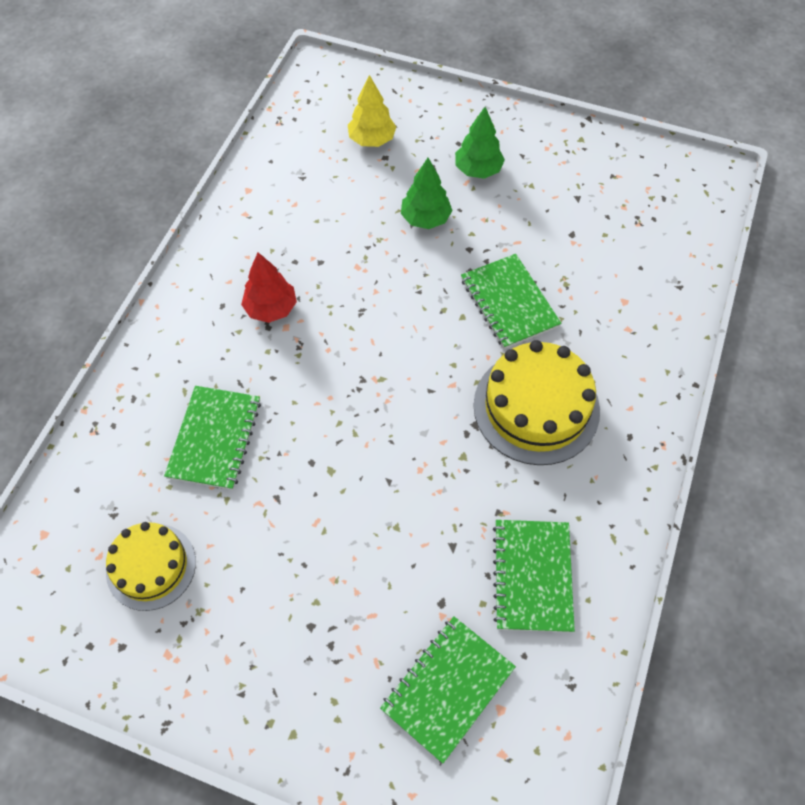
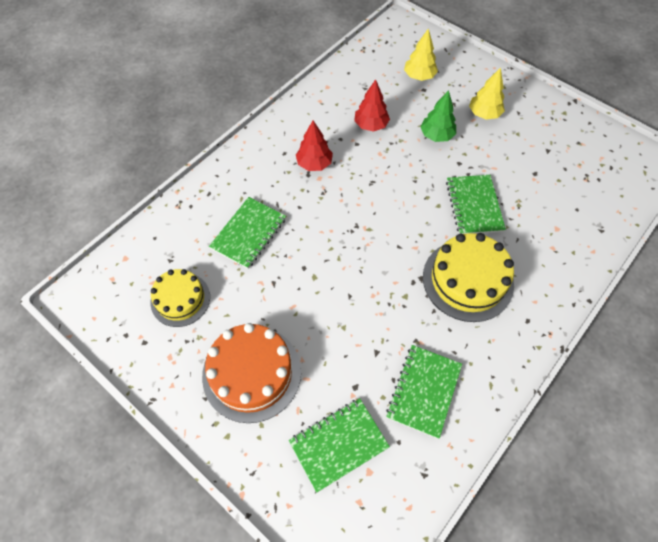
camera: 20 degrees right, 0 degrees up
(294, 635) = (251, 373): none -> orange cake
(330, 229) = (371, 125): none -> red tree
(478, 170) = (484, 114): green tree -> yellow tree

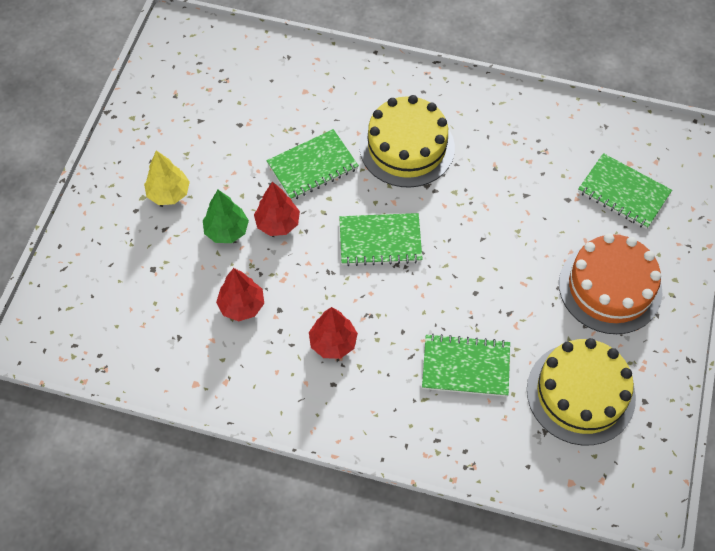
camera: 115 degrees left, 0 degrees up
(180, 299) = (580, 393): yellow cake -> yellow cake, size x1.56
(419, 76) = (130, 282): yellow tree -> none
(424, 391) = (538, 147): green notebook -> green notebook (380, 241)
(429, 166) = (278, 223): none -> red tree

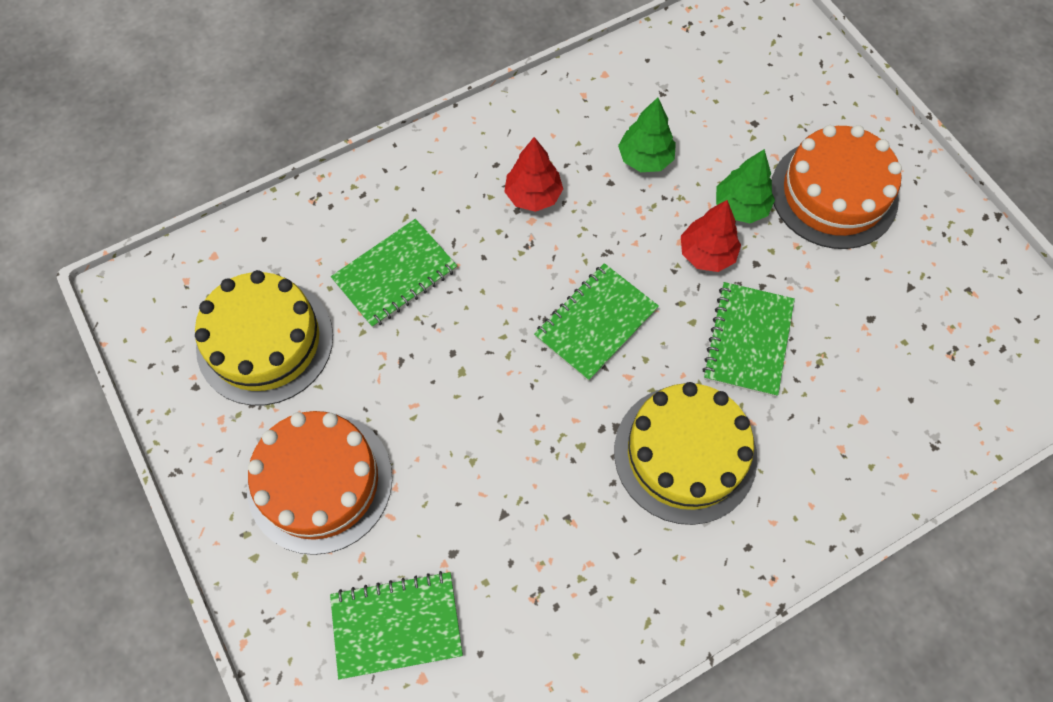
camera: 135 degrees right, 5 degrees up
(169, 193) = (834, 193): yellow tree -> orange cake
(242, 306) = (645, 158): red tree -> green tree

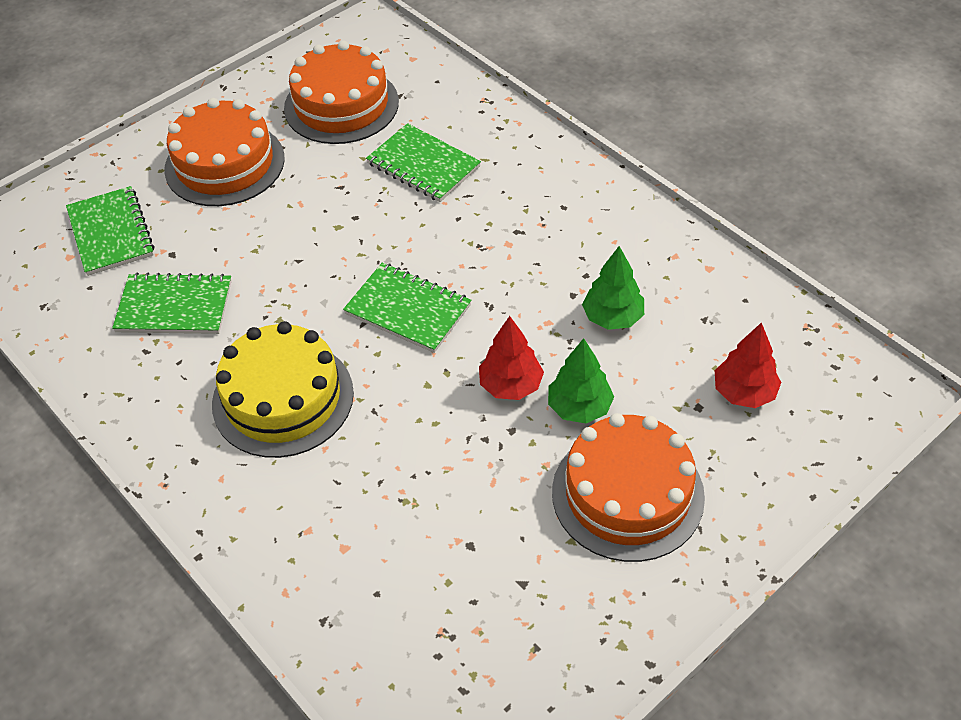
camera: 80 degrees right, 15 degrees down
(265, 341) = (341, 105): yellow cake -> orange cake
(533, 195) = (537, 240): red tree -> red tree (744, 393)
(748, 340) = (416, 434): green notebook -> green notebook (174, 307)

